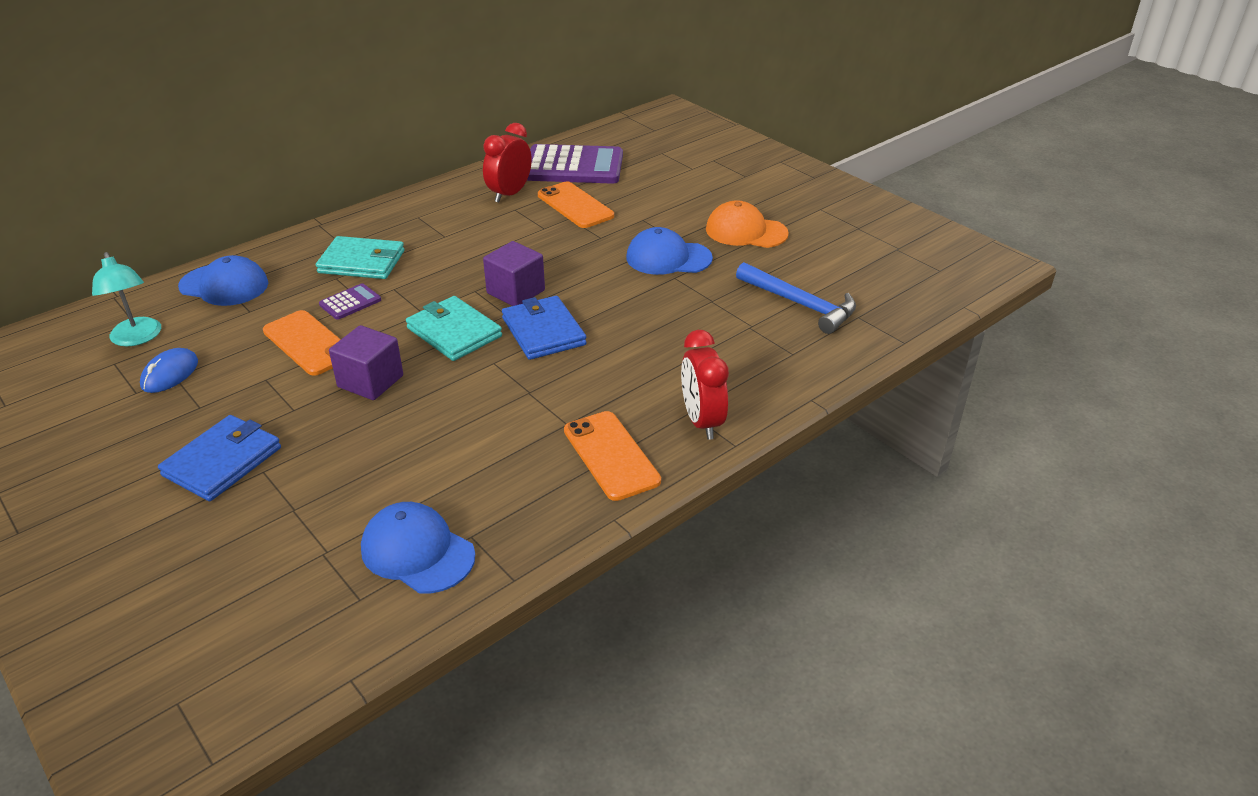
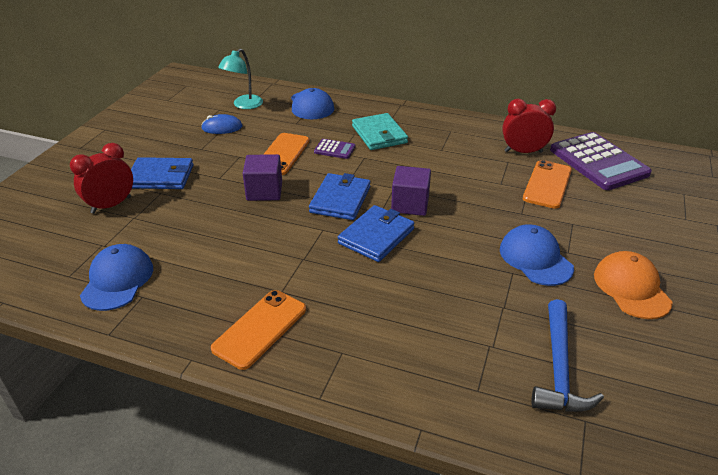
camera: 60 degrees right, 0 degrees up
(454, 332) = (340, 199): turquoise wallet -> blue wallet
(702, 421) = (335, 364): red clock -> red clock (111, 205)

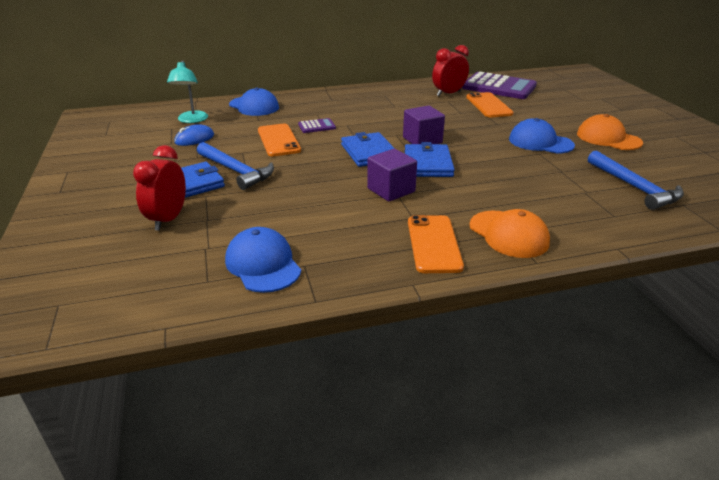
camera: 35 degrees left, 5 degrees down
(210, 176) = (236, 171): none -> blue hammer
(264, 191) = (300, 166): purple cube -> purple cube (391, 190)
(338, 354) = (508, 234): none -> orange cap
(379, 134) = (337, 109): turquoise wallet -> none

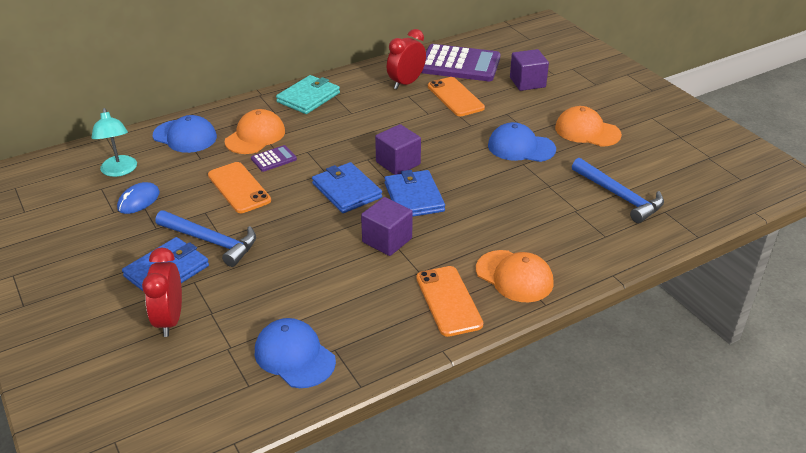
camera: 15 degrees left, 5 degrees up
(309, 111) = (255, 136): none -> orange cap
(363, 94) = (308, 97): none -> turquoise wallet
(557, 103) = (527, 82): none -> purple cube

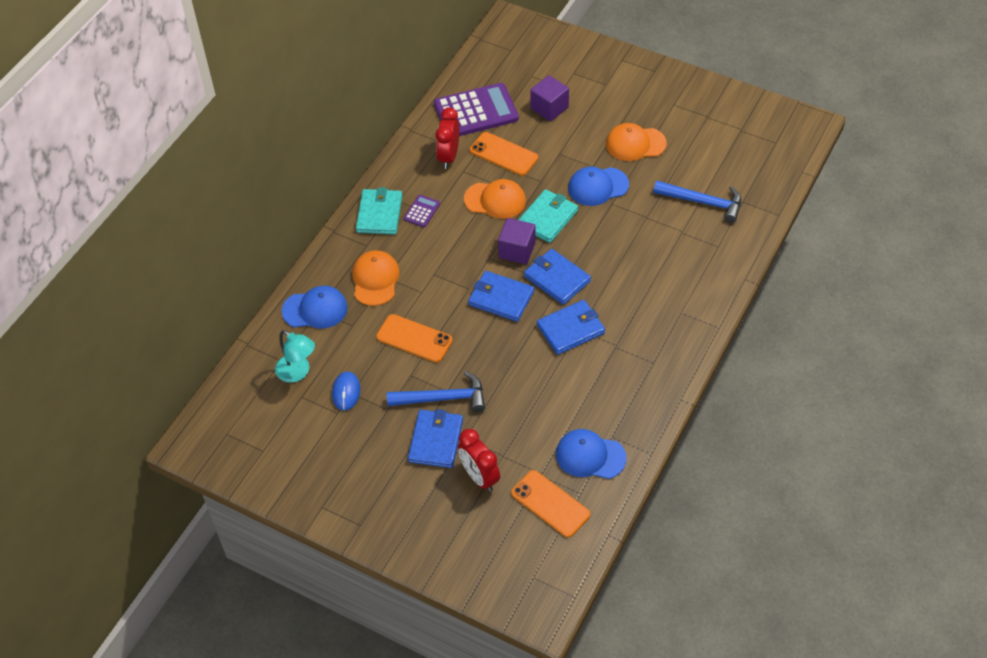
camera: 30 degrees left, 15 degrees up
(274, 159) = (414, 296): purple calculator -> purple calculator (422, 211)
(387, 240) = (571, 329): purple cube -> blue wallet
(448, 301) = (654, 358): orange phone -> orange phone (550, 504)
(450, 152) = (547, 218): none -> turquoise wallet
(514, 276) = (682, 314): orange cap -> orange cap (495, 200)

